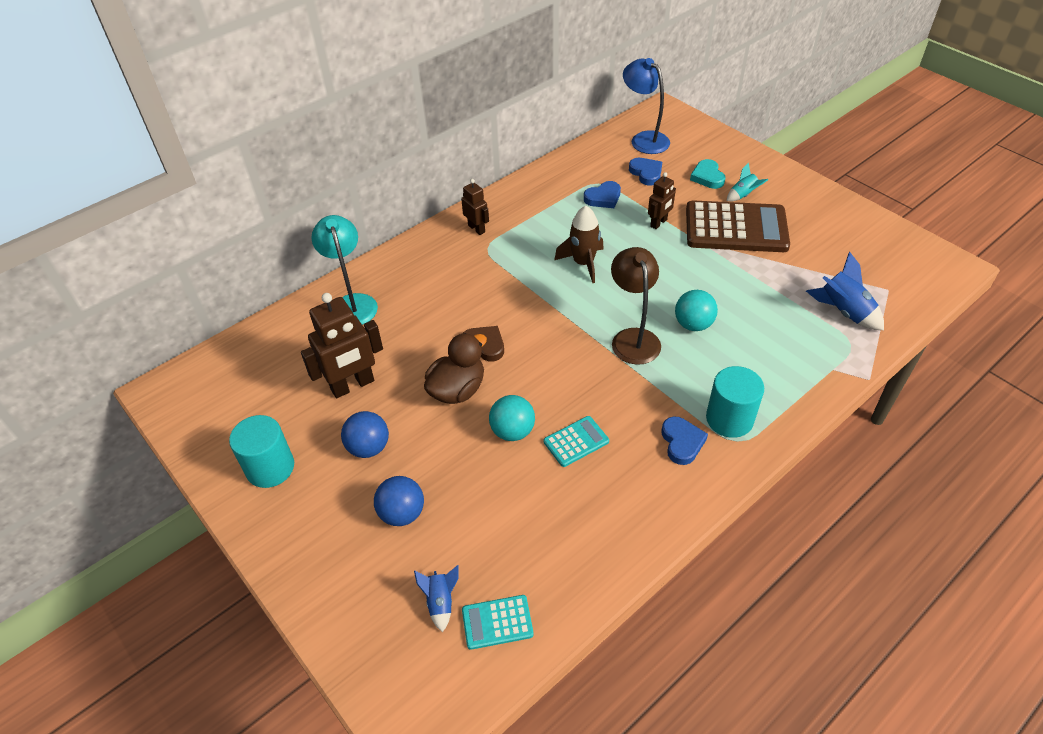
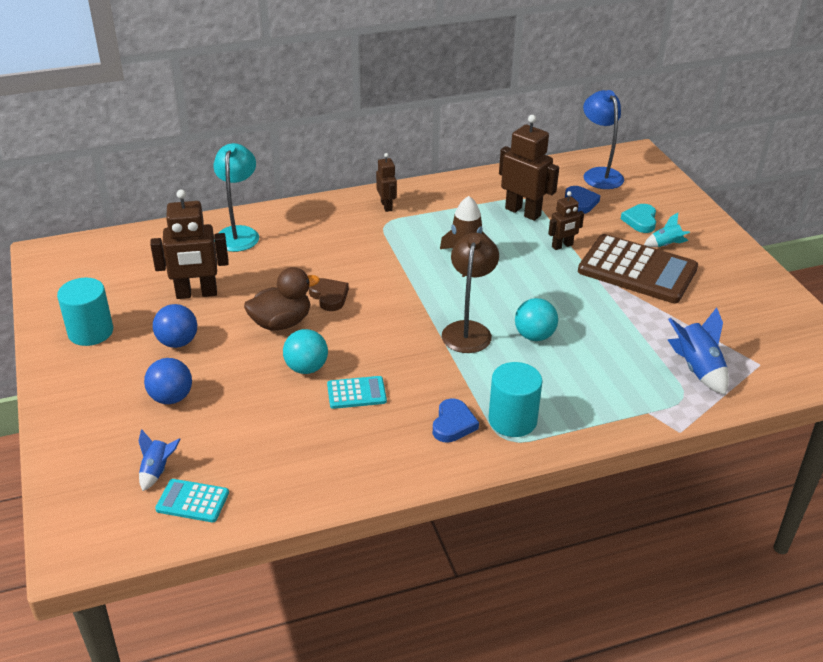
camera: 20 degrees right, 10 degrees down
(603, 198) = (523, 212): blue heart -> brown robot

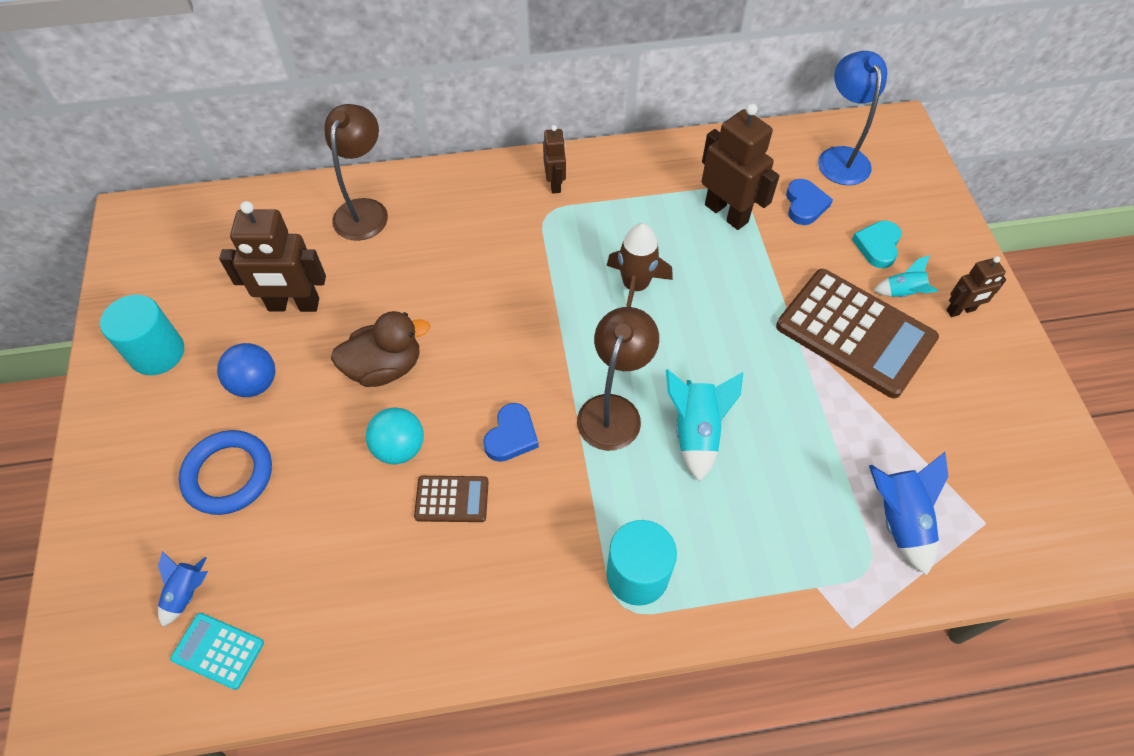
camera: 10 degrees right, 20 degrees up
(171, 398) = (228, 475): blue ball -> blue ring
(239, 233) = (365, 210): turquoise lamp -> brown lamp
(329, 296) = (452, 330): brown heart -> none
(356, 393) = (452, 499): turquoise calculator -> brown calculator
(453, 424) = (561, 570): blue heart -> blue heart (511, 436)
(534, 336) = (696, 432): turquoise ball -> turquoise rocket
(562, 246) = (765, 278): brown robot -> brown robot (960, 310)

